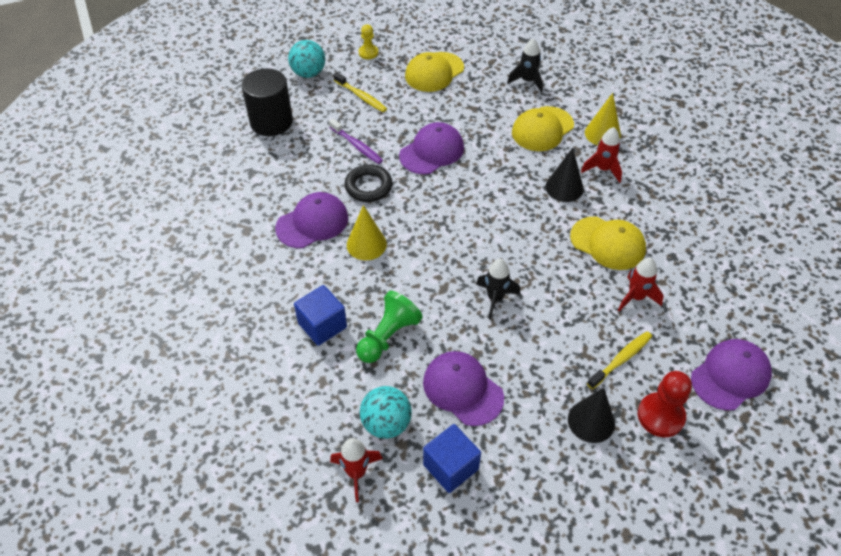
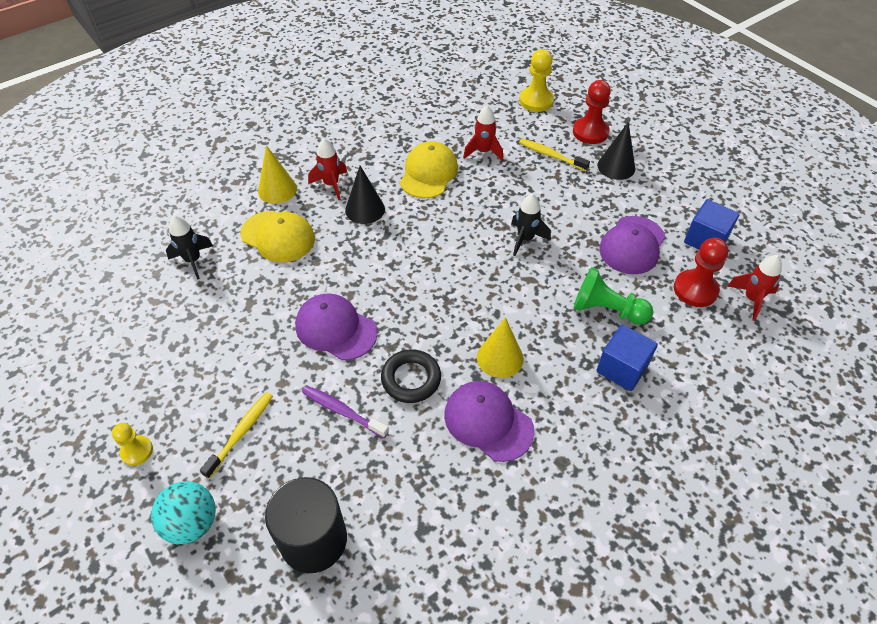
camera: 105 degrees left, 0 degrees up
(357, 146) = (342, 411): purple toothbrush -> purple toothbrush turned 90 degrees counterclockwise
(386, 424) = (695, 290): turquoise ball -> red pawn
(434, 72) = (180, 358): yellow cap -> none
(730, 376) = (536, 101): purple cap -> yellow pawn

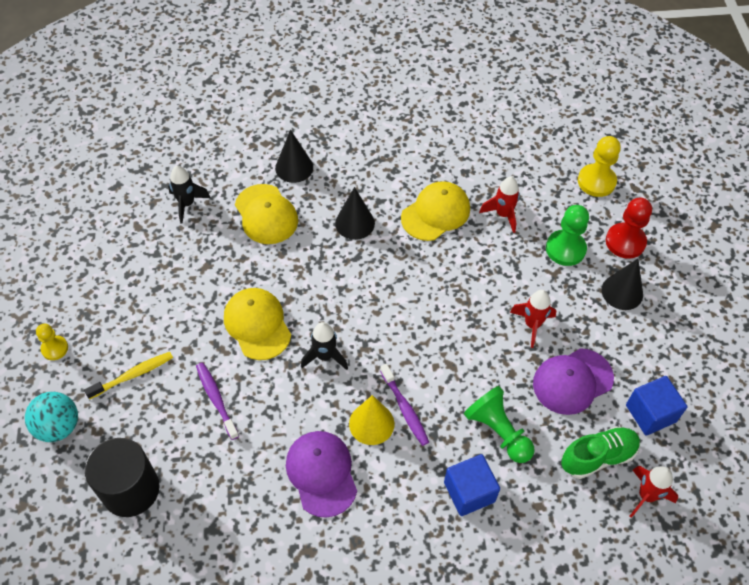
camera: 30 degrees right, 5 degrees up
(277, 190) = (294, 167): yellow cone -> black cone
(331, 185) = (342, 184): red rocket -> red rocket (532, 325)
(336, 329) = (257, 325): purple cap -> yellow cap
(411, 379) = (286, 401): black ring -> none
(519, 331) = (405, 409): none -> purple toothbrush
(525, 239) = (476, 324): black rocket -> black rocket (325, 356)
(551, 155) = (565, 249): yellow toothbrush -> green pawn
(695, 290) = (598, 457): red pawn -> green shoe

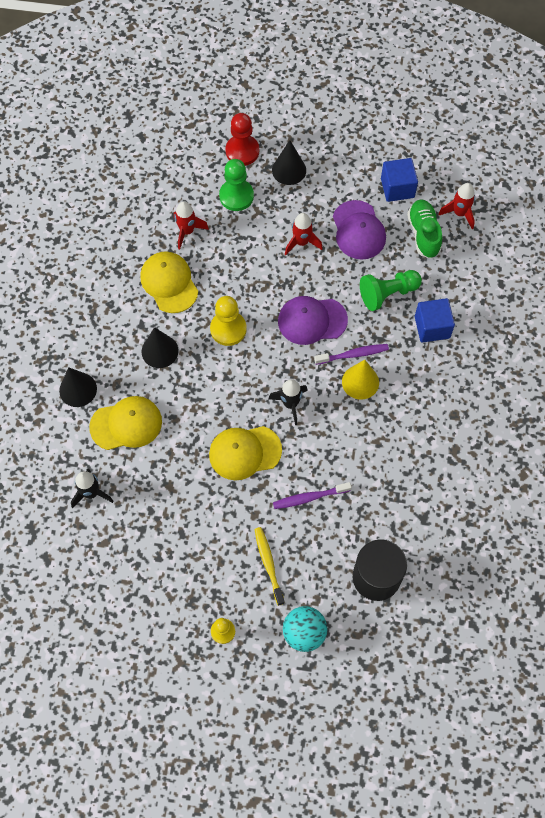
camera: 75 degrees left, 10 degrees up
(321, 473) = (394, 428): purple cap -> purple cap (312, 320)
(596, 181) = (175, 151): yellow pawn -> yellow pawn (228, 329)

